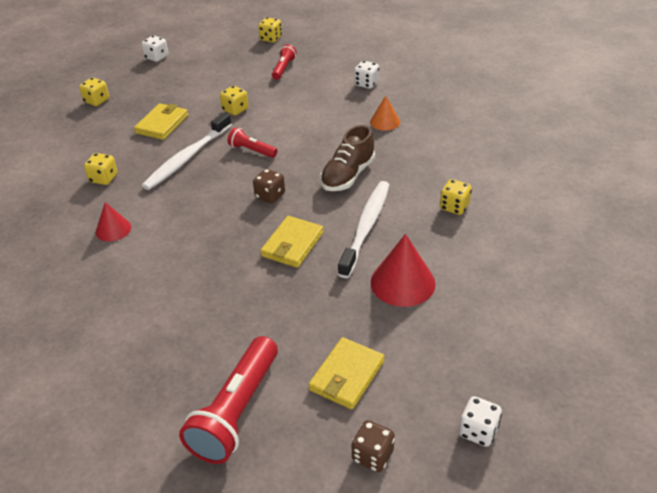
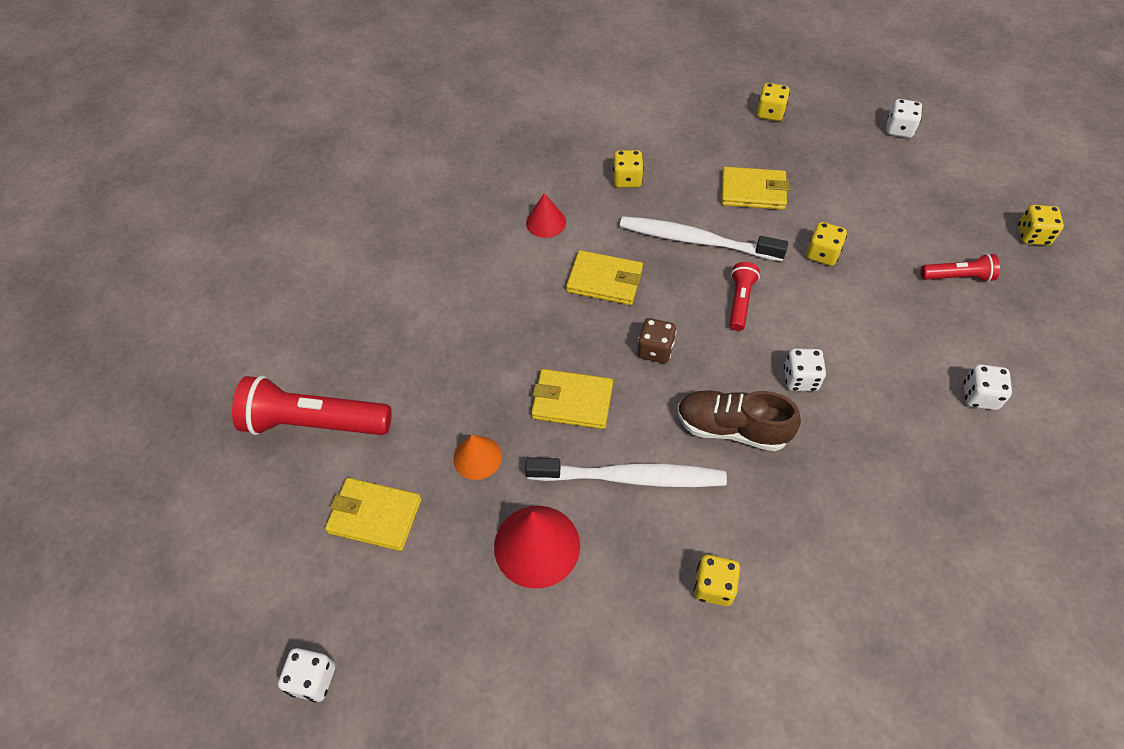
camera: 75 degrees right, 15 degrees up
(194, 208) = (605, 281): none -> yellow wallet
(325, 140) = (800, 379): none -> white dice
(372, 455) = (271, 568): brown dice -> none
(385, 122) = (886, 446): orange cone -> orange cone (477, 457)

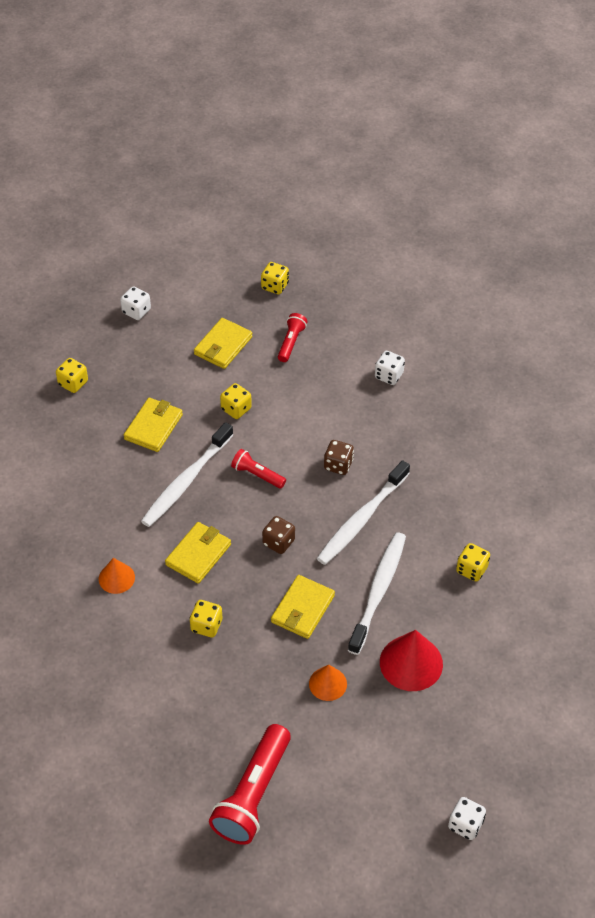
camera: 75 degrees left, 5 degrees down
(375, 516) = (352, 763): yellow wallet -> yellow wallet (223, 346)
(546, 222) = (116, 578): red cone -> orange cone
(627, 180) = (97, 506): yellow dice -> yellow dice (206, 625)
(732, 428) = (362, 519): brown shoe -> white toothbrush
(800, 379) = (338, 465): white dice -> brown dice

